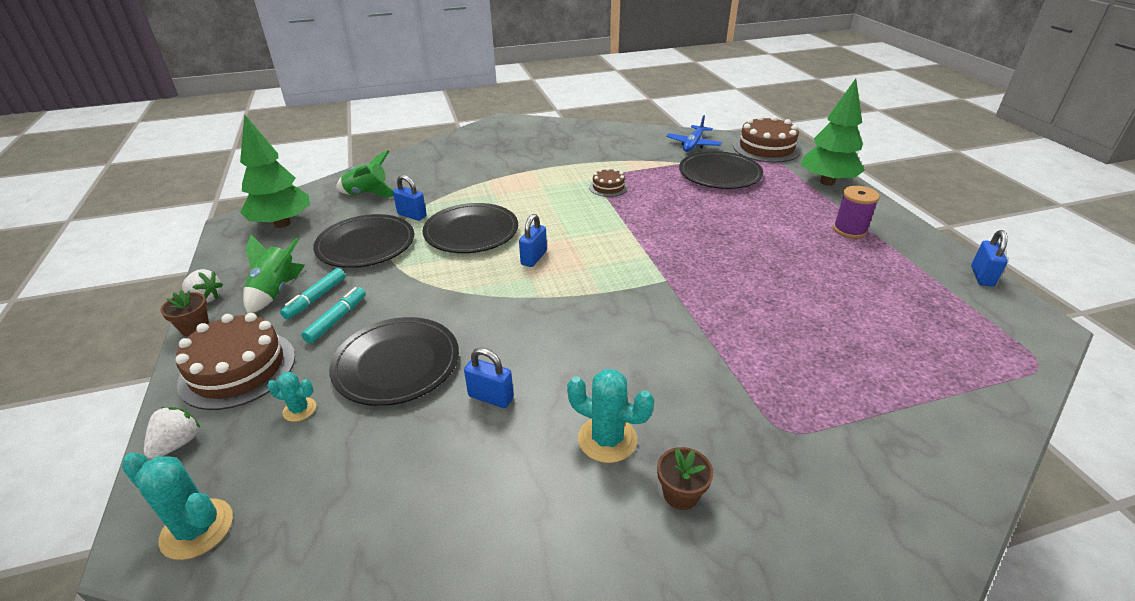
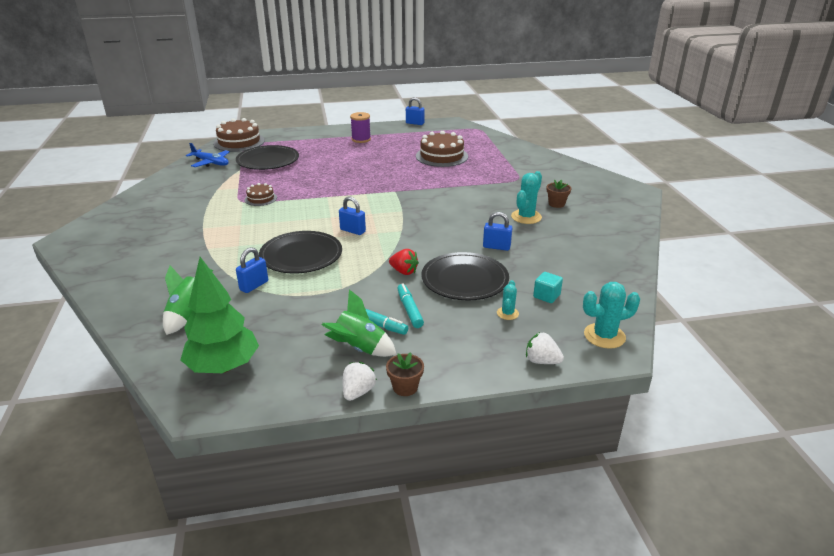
camera: 85 degrees left, 5 degrees down
(197, 529) = (604, 336): turquoise cactus -> turquoise cactus turned 45 degrees clockwise
(238, 369) = (464, 349): brown cake -> brown cake (441, 156)
(331, 457) = (546, 296): none -> turquoise cube
(337, 319) = (409, 310): turquoise marker -> turquoise marker turned 45 degrees clockwise
(366, 245) = (297, 307): black plate -> none
(426, 308) = (404, 271): none -> red strawberry
(491, 397) = (496, 247): blue padlock -> blue padlock turned 75 degrees clockwise
(827, 182) = (302, 134): green tree -> none

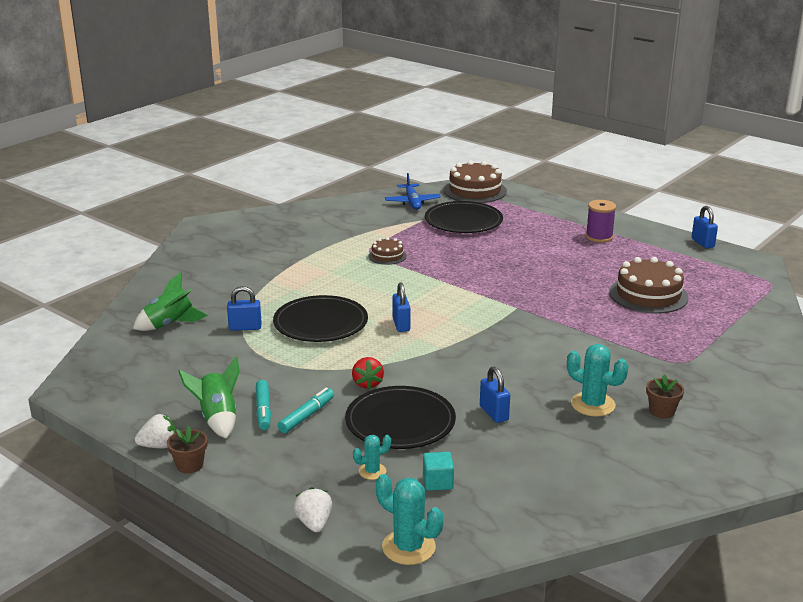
camera: 50 degrees right, 5 degrees down
(224, 367) = (125, 373): green tree -> none
(526, 217) = (593, 404): turquoise cactus -> turquoise cactus turned 45 degrees clockwise

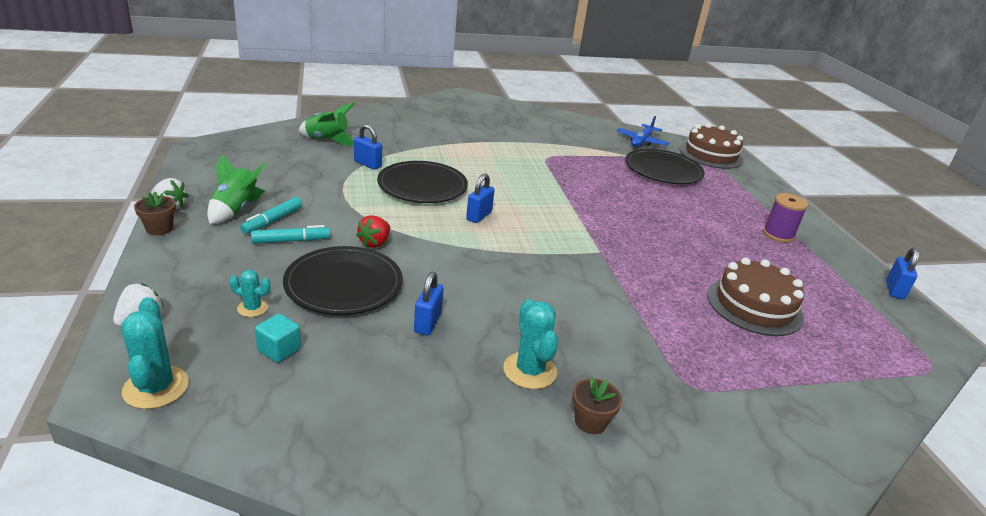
camera: 35 degrees right, 5 degrees up
(387, 256) = (556, 166): brown cake -> none

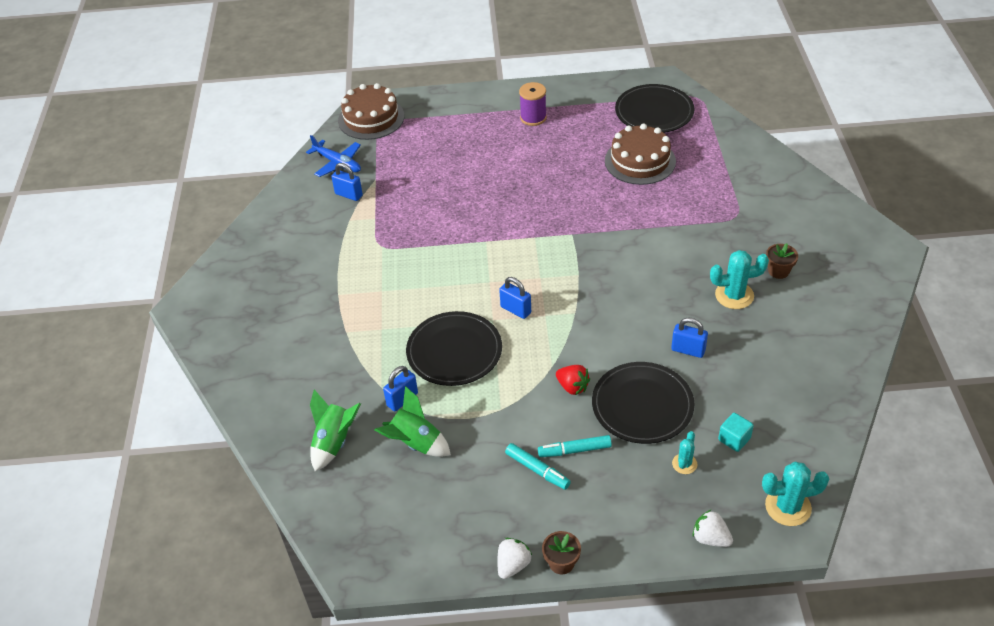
camera: 75 degrees left, 15 degrees up
(236, 209) = (516, 505): green rocket -> green rocket (415, 443)
(291, 241) = (574, 450): turquoise marker -> turquoise marker turned 90 degrees counterclockwise
(663, 170) = (410, 162): black plate -> black plate (654, 112)
(894, 290) = (610, 81): blue padlock -> blue padlock (349, 195)

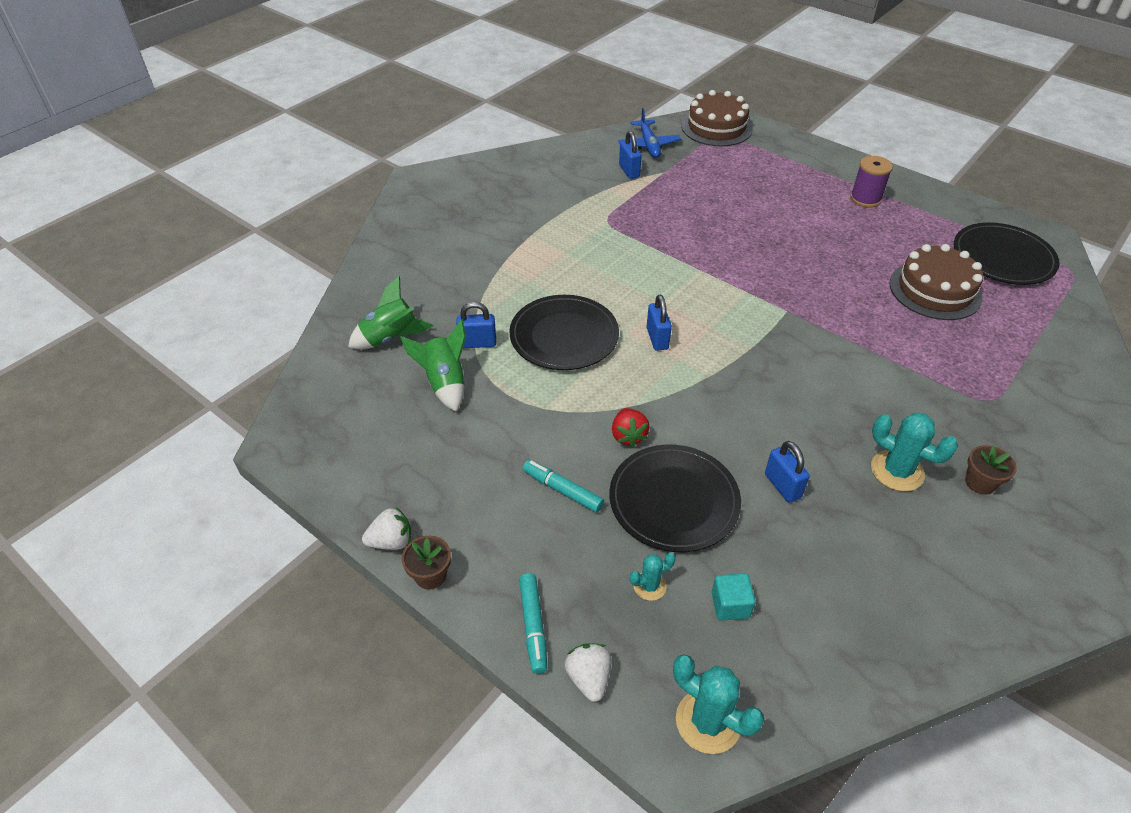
camera: 40 degrees right, 0 degrees up
(537, 470) = (510, 481): turquoise marker -> turquoise marker (533, 626)

